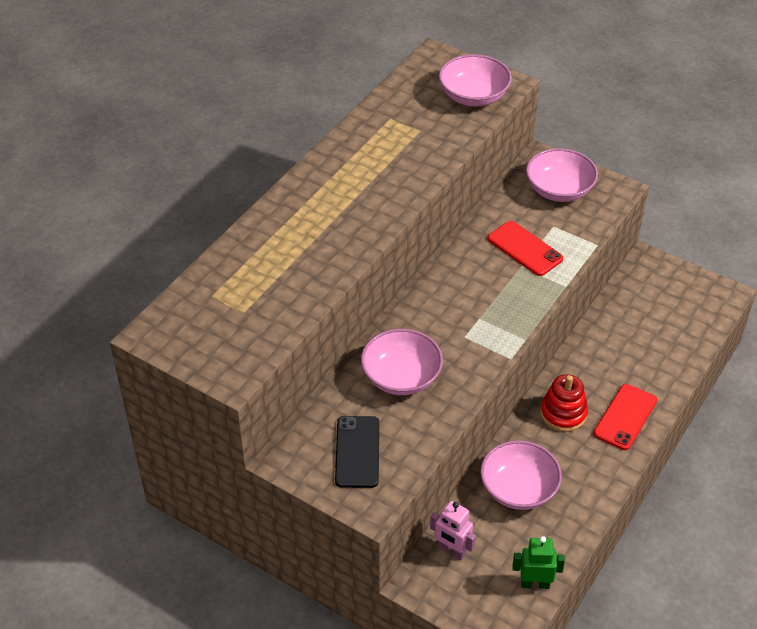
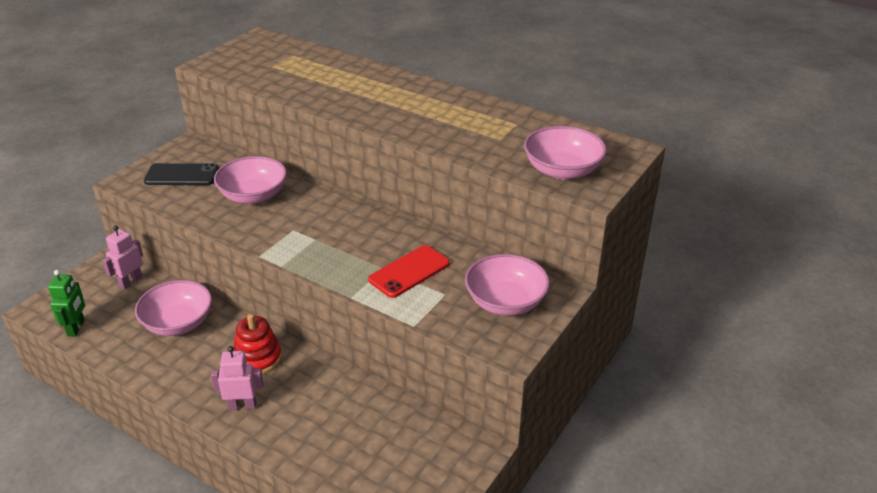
camera: 90 degrees right, 10 degrees down
(625, 417) = (242, 405): red phone -> pink robot

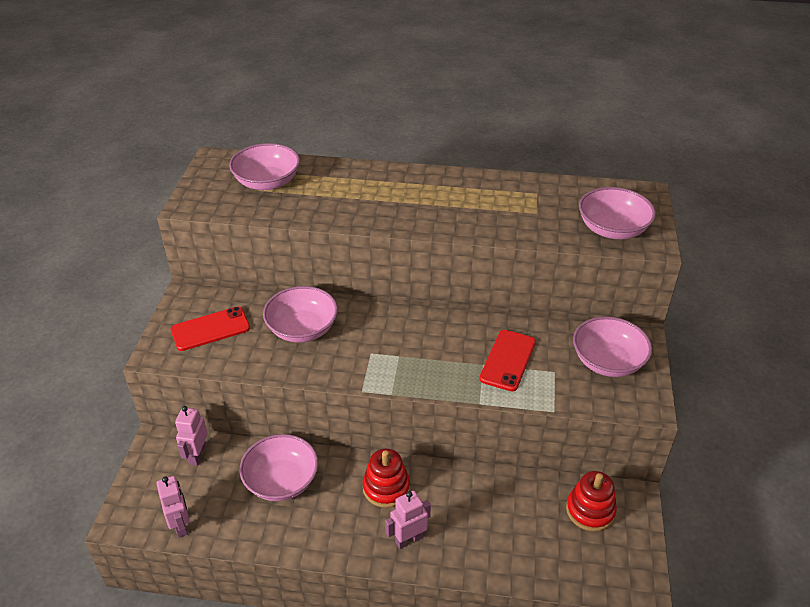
camera: 25 degrees left, 5 degrees up
(76, 328) = (181, 525): green robot -> pink robot
(182, 175) = (210, 329): black phone -> red phone
(284, 62) = (267, 182): none -> pink bowl
(426, 444) = (590, 510): none -> red stacking toy

